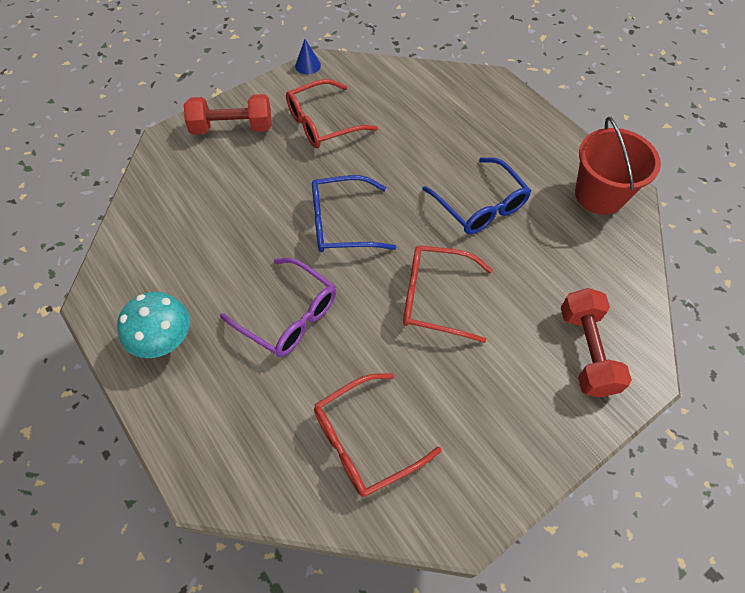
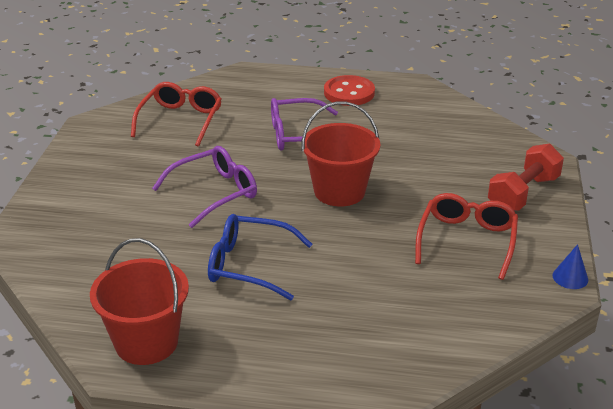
camera: 135 degrees right, 25 degrees down
(165, 341) = (349, 93): turquoise mushroom -> red button
(342, 223) = (339, 191): blue glasses -> red bucket
(435, 298) = (214, 193): red glasses -> purple glasses
(586, 351) = (71, 226): red dumbbell -> none

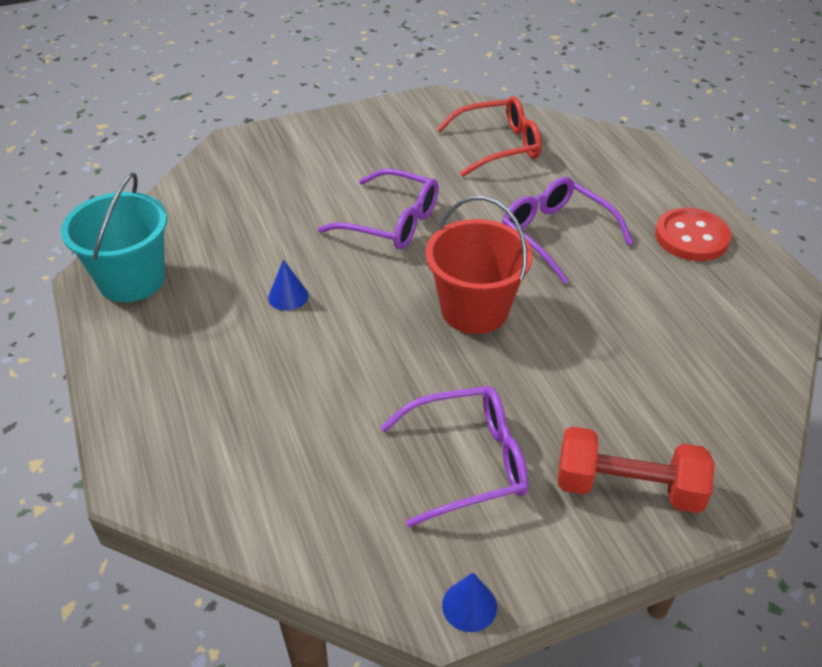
camera: 60 degrees right, 10 degrees up
(146, 342) = (132, 280): red bucket -> turquoise bucket
(249, 265) = (288, 296): blue glasses -> blue cone
(467, 241) = (468, 462): red glasses -> purple glasses

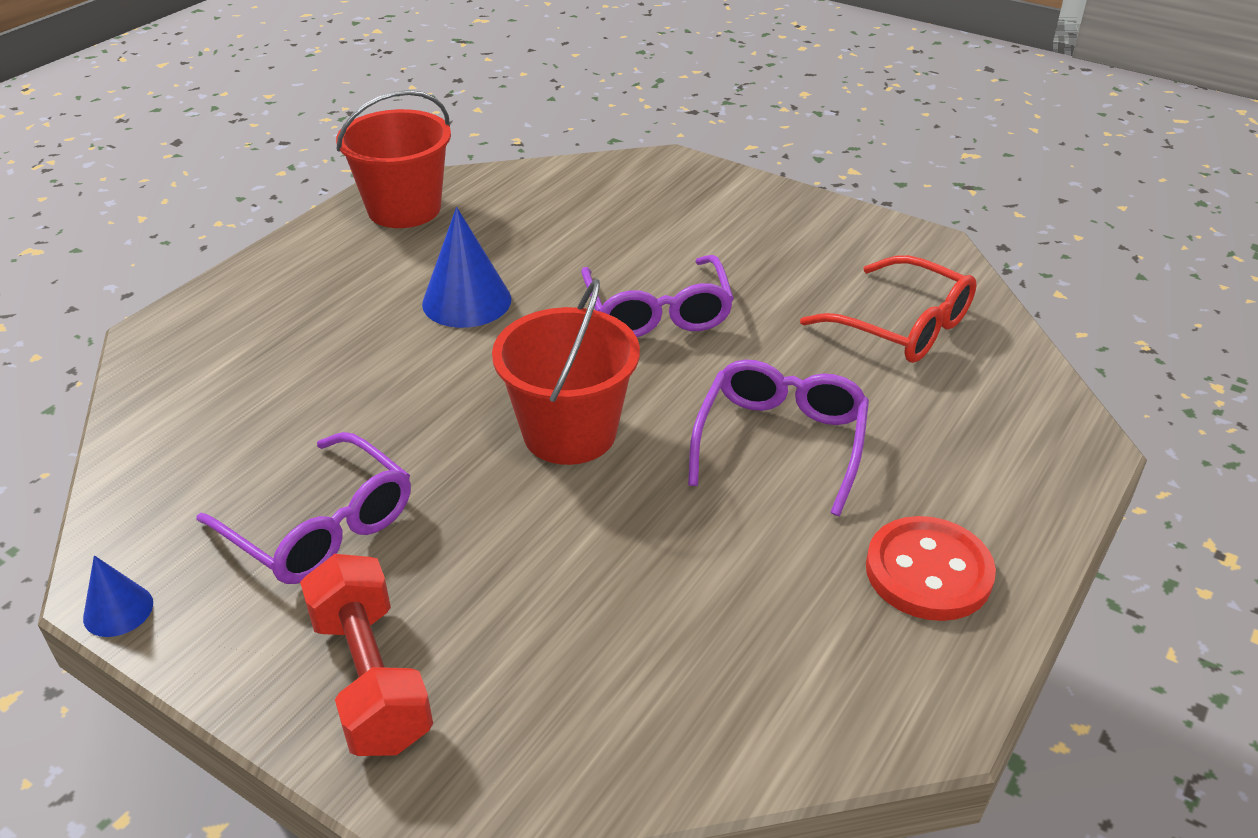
camera: 55 degrees right, 5 degrees down
(132, 280) = (404, 209): turquoise bucket -> red bucket
(288, 296) = (466, 301): blue cone -> blue cone, size x1.80

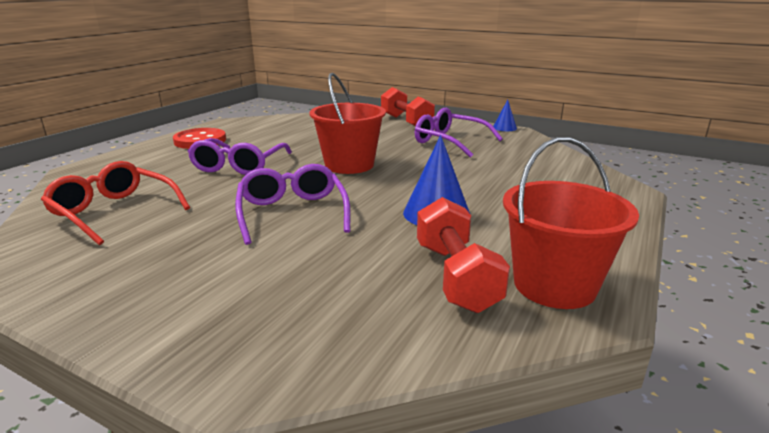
camera: 175 degrees right, 15 degrees down
(488, 220) = (456, 276): none -> red dumbbell

